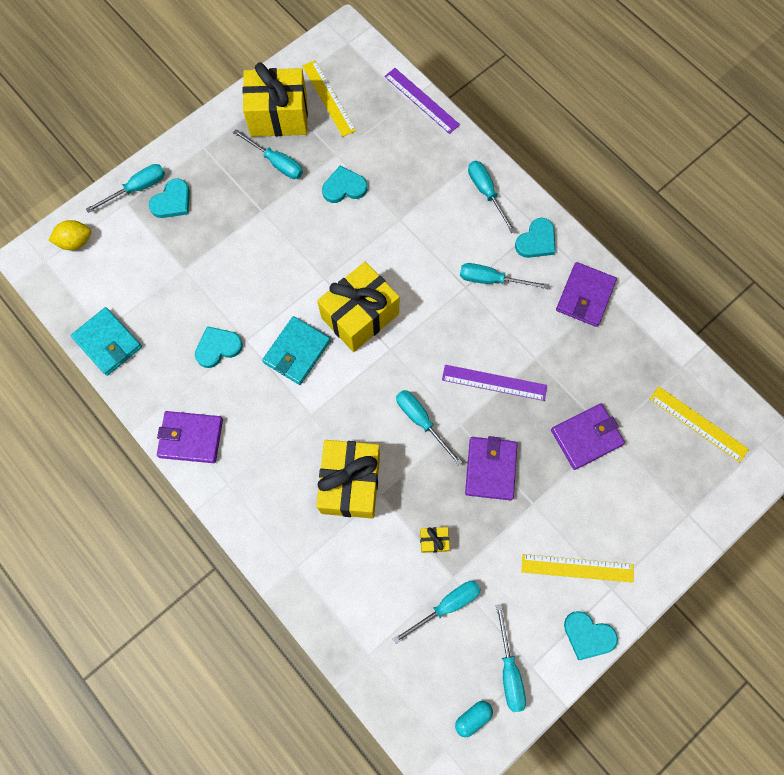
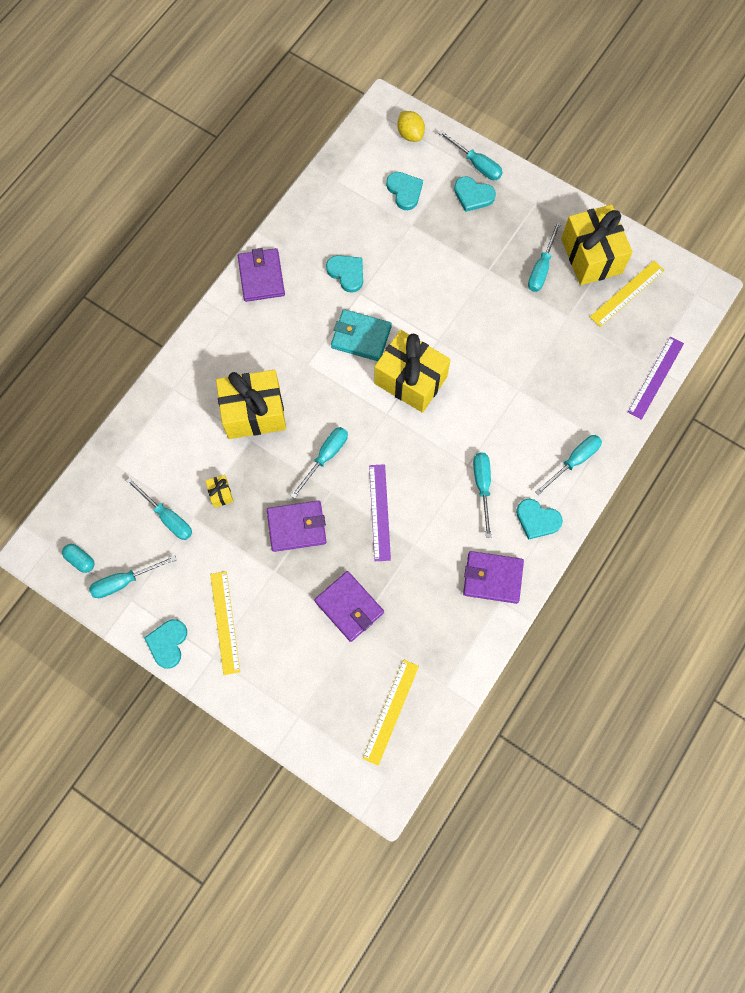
camera: 75 degrees right, 0 degrees up
(108, 342) = (327, 188): turquoise wallet -> none
(344, 187) = (536, 332): turquoise heart -> turquoise heart (404, 191)

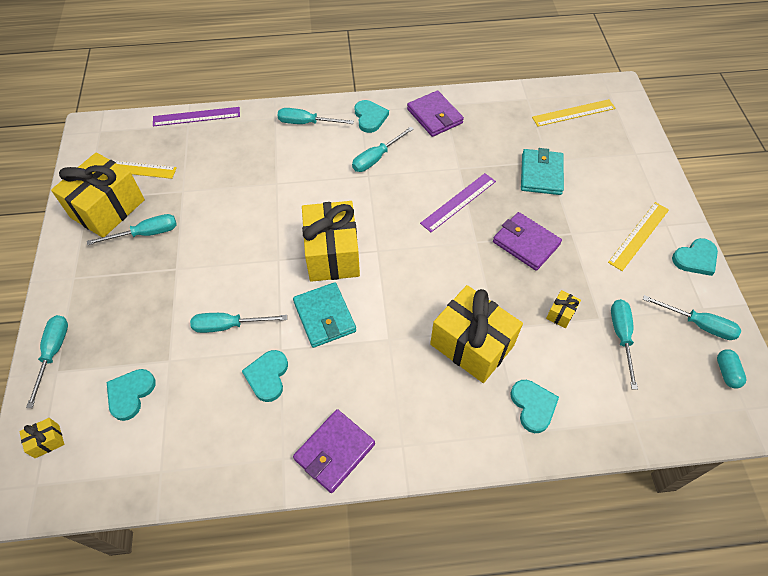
camera: 130 degrees left, 15 degrees down
(325, 457) = (454, 264): turquoise screwdriver -> turquoise screwdriver (229, 325)
(349, 607) = (541, 174): purple wallet -> turquoise wallet
(410, 134) = (47, 441): yellow lemon -> yellow gift
(473, 195) = (96, 331): turquoise heart -> turquoise heart (533, 406)

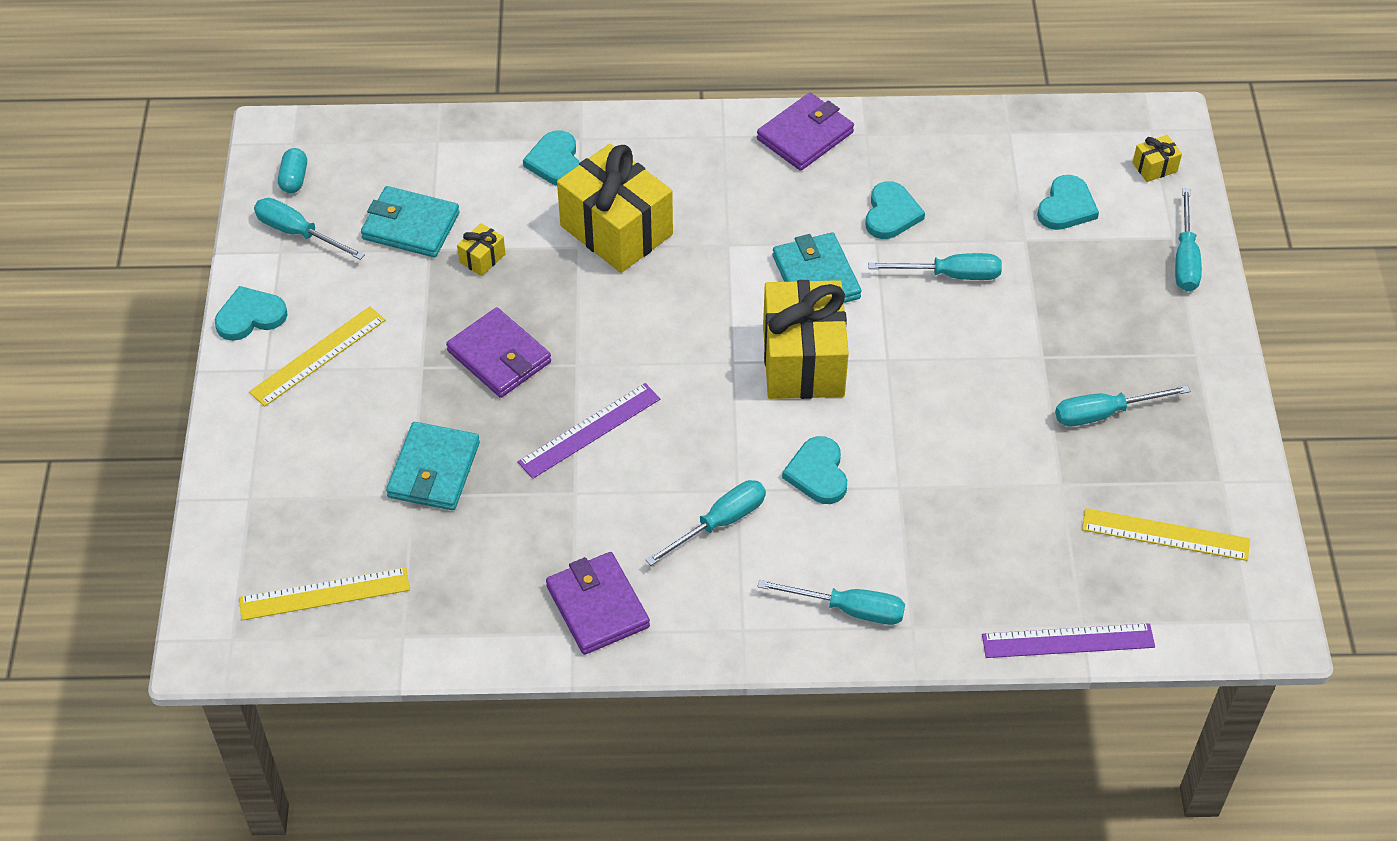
camera: 175 degrees left, 5 degrees down
(108, 208) = (1180, 460): yellow gift -> none
(370, 117) = (724, 613): turquoise heart -> turquoise heart (818, 473)
(621, 337) = (411, 226): turquoise screwdriver -> turquoise wallet

